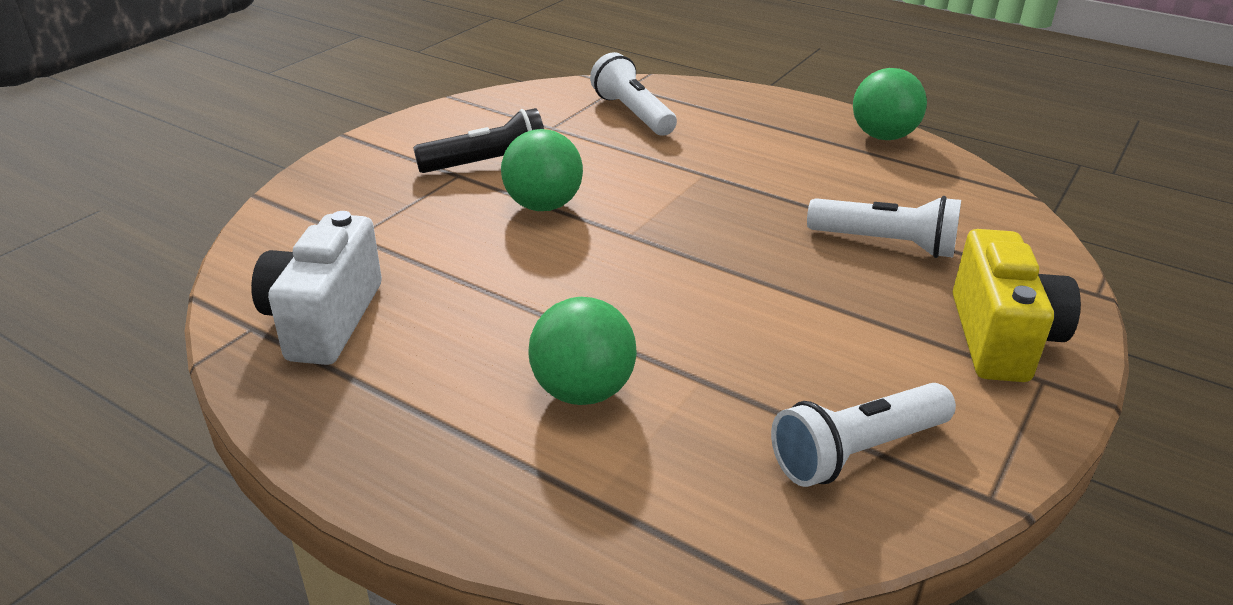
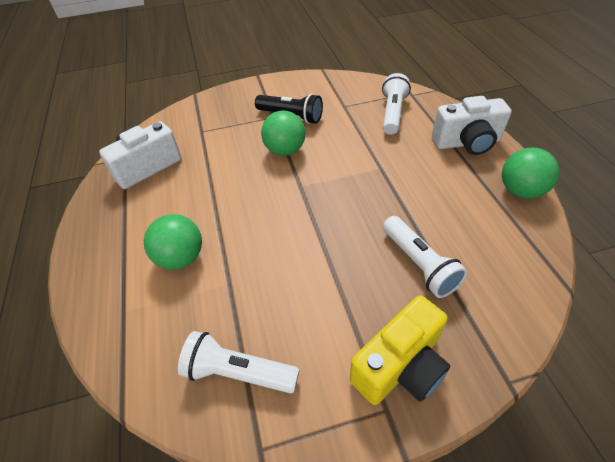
camera: 45 degrees right, 15 degrees up
(766, 113) = (467, 143): none -> white camera

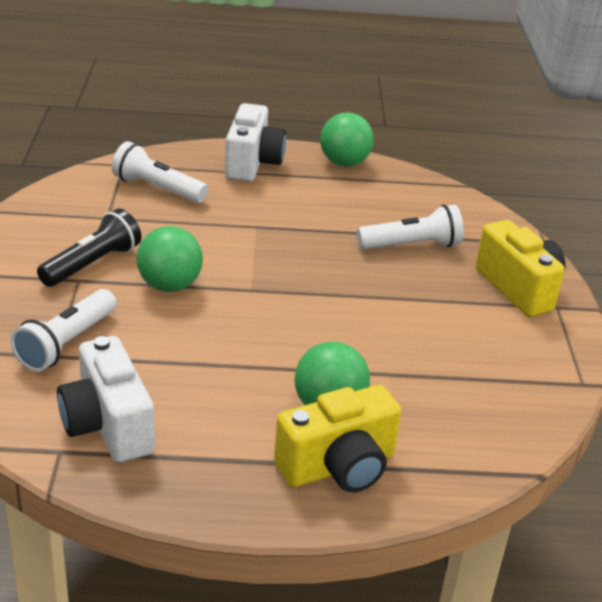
camera: 80 degrees left, 15 degrees down
(121, 276) = (338, 467): none -> yellow camera
(238, 372) = (503, 384): white flashlight -> white flashlight (66, 343)

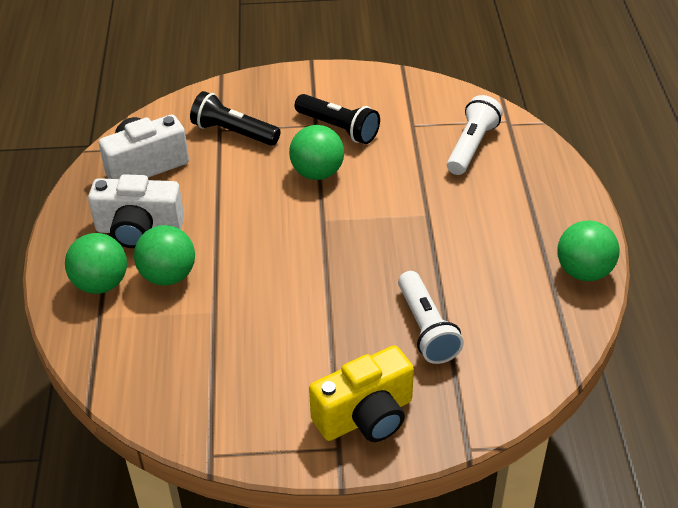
camera: 90 degrees right, 10 degrees up
(66, 343) = (234, 132): white flashlight -> black flashlight
(252, 163) = (549, 202): white camera -> white camera (139, 230)
(338, 467) = (101, 284): yellow camera -> green ball

